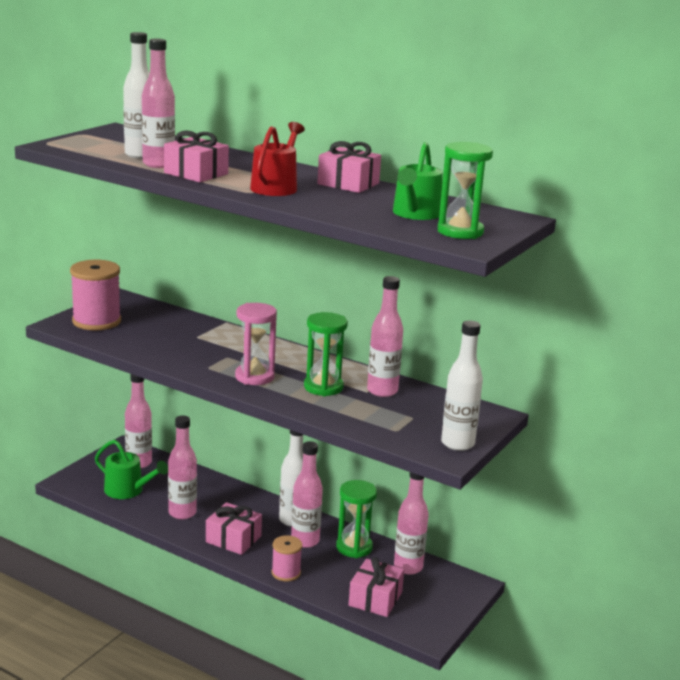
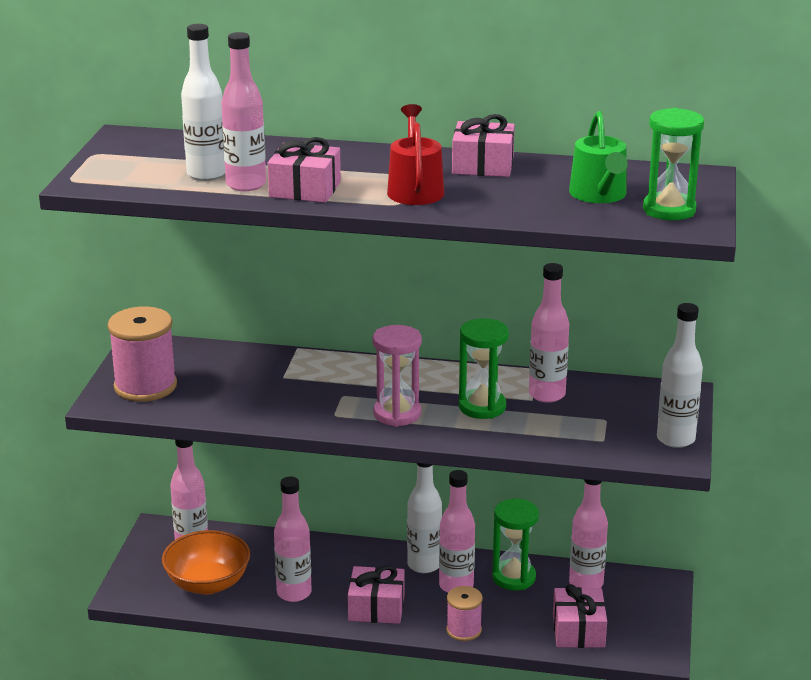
camera: 20 degrees left, 5 degrees up
(128, 490) = (208, 583): green watering can -> orange bowl

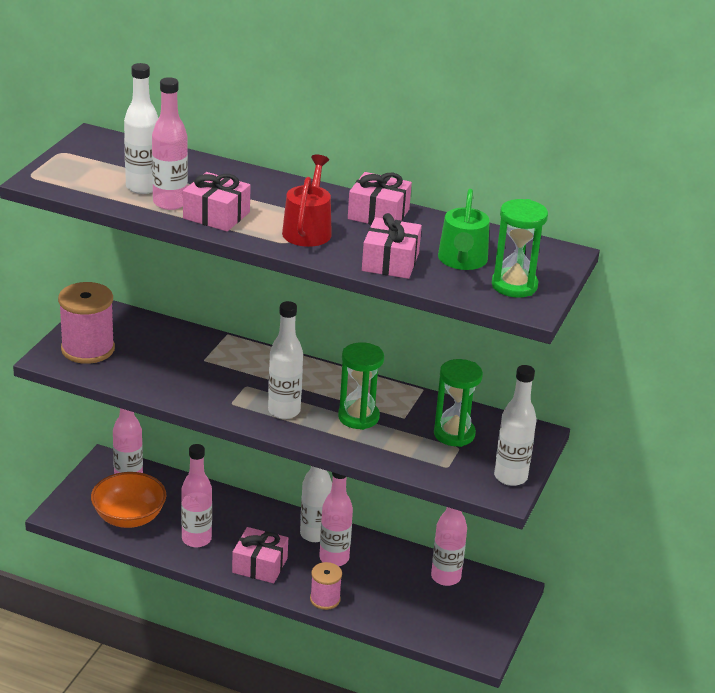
camera: 10 degrees right, 5 degrees up
(397, 414) = (284, 411): pink hourglass -> white bottle
(513, 577) = (386, 560): green hourglass -> green hourglass (454, 434)
(547, 395) = (419, 415): pink bottle -> none
(578, 630) = (422, 618): pink gift -> pink gift (390, 262)

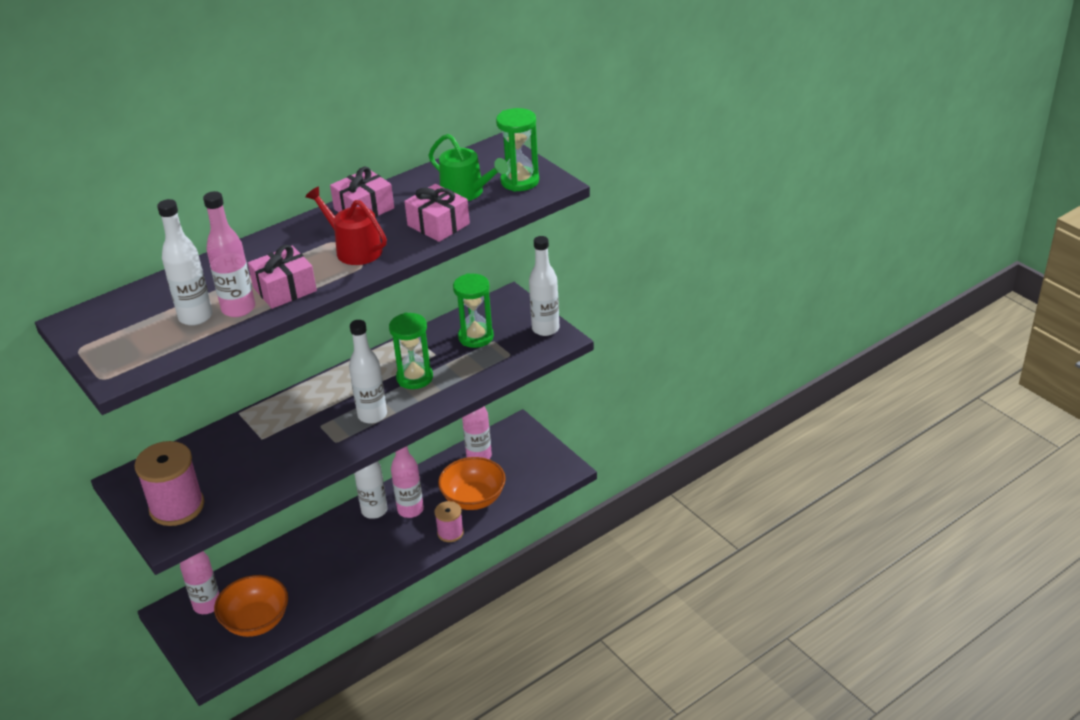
camera: 55 degrees left, 5 degrees up
(196, 539) = (320, 586): pink bottle -> none
(260, 565) = (383, 557): pink gift -> none
(383, 597) = (473, 498): none -> orange bowl

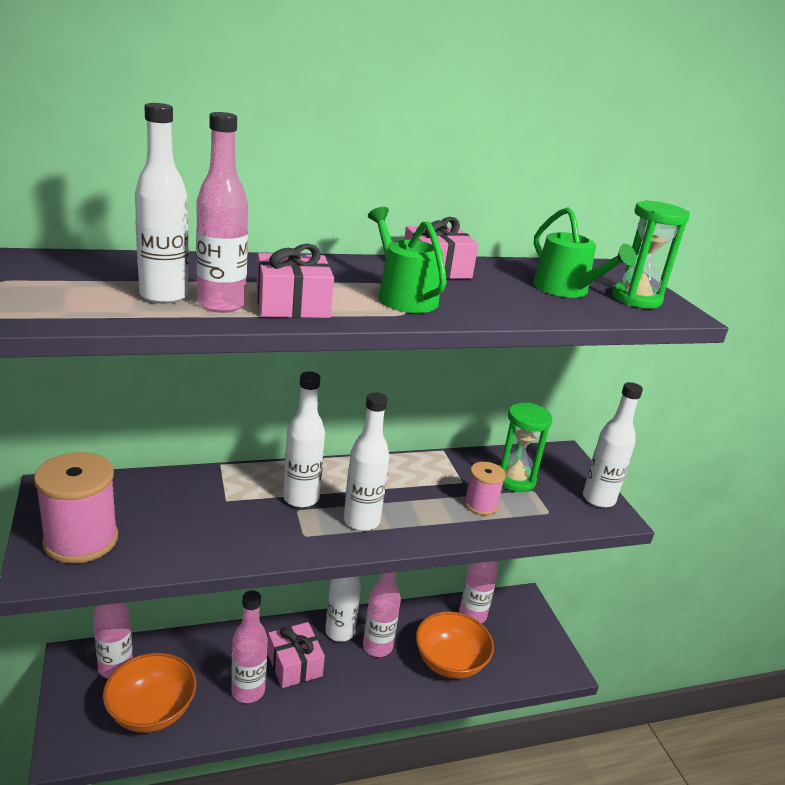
camera: 15 degrees right, 10 degrees down
(317, 415) = (301, 498): none -> white bottle
(323, 580) = (248, 691): none -> pink bottle
(354, 249) = (403, 296): red watering can -> green watering can
(414, 378) = (428, 498): green hourglass -> none
(438, 225) = (520, 306): pink gift -> pink gift (294, 664)
(450, 532) = (409, 693): pink spool -> pink spool (480, 505)

